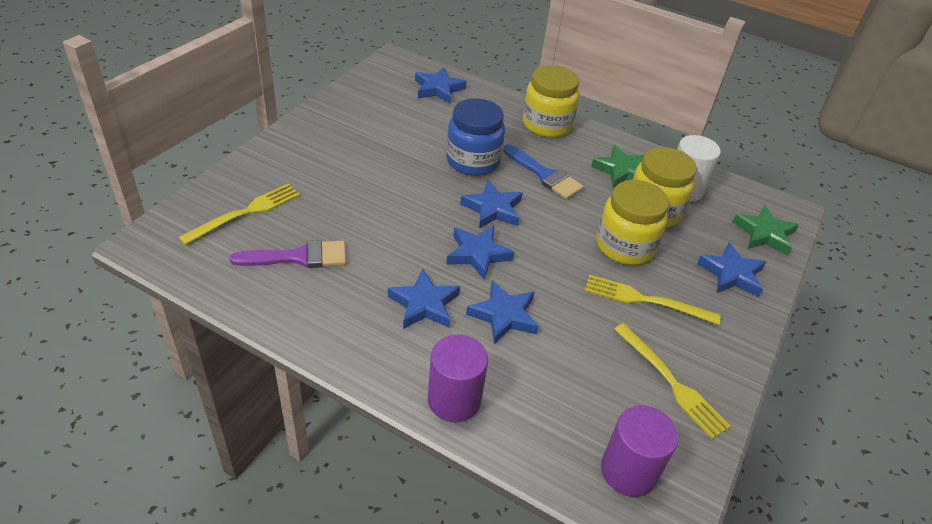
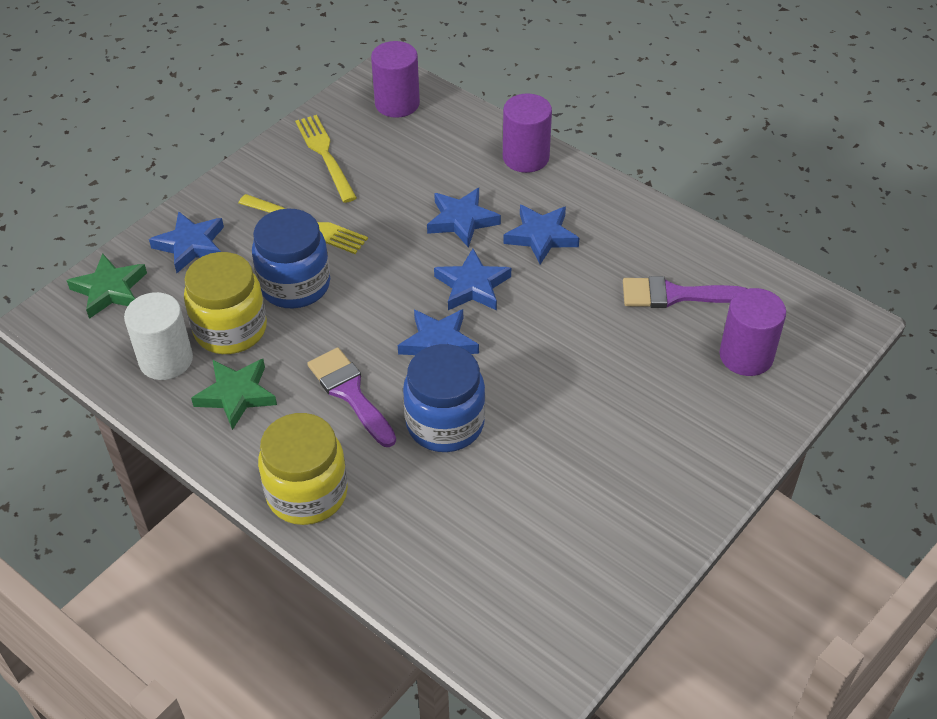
camera: 165 degrees left, 5 degrees up
(246, 212) = (746, 356): yellow fork -> purple cylinder
(438, 89) = (467, 591): blue star -> none
(545, 175) = (350, 393): blue brush -> purple brush
(625, 246) = (295, 285): yellow jar -> blue jar

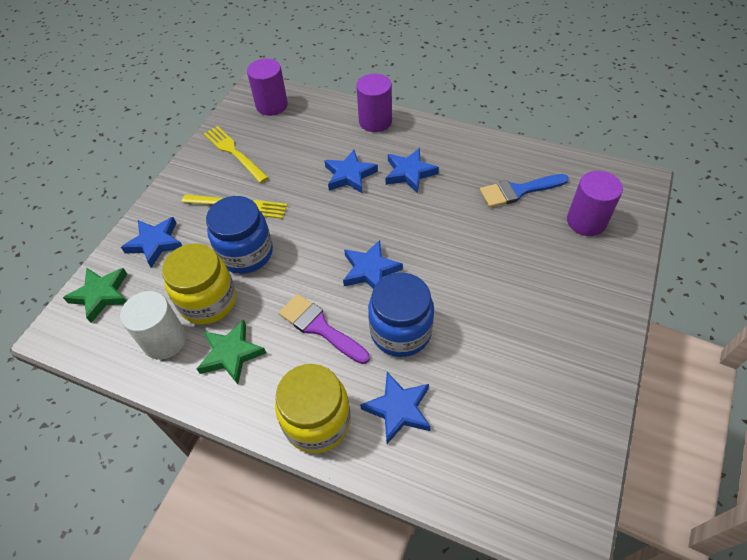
camera: 15 degrees left, 5 degrees up
(472, 286) = (377, 220): blue star -> blue star (398, 409)
(674, 295) = (518, 191): purple brush -> blue brush

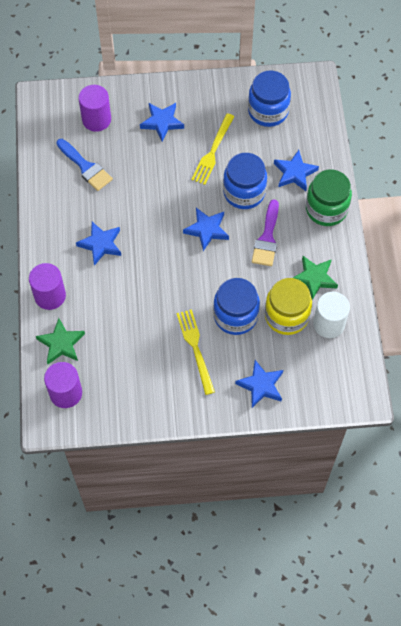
camera: 120 degrees left, 10 degrees up
(101, 295) = (322, 390): green star -> green star (61, 344)
(234, 152) = (140, 388): yellow fork -> yellow fork (213, 151)
(317, 422) = (326, 209): yellow jar -> green jar
(349, 175) = (123, 285): blue star -> blue star (162, 122)
(525, 425) = (268, 111): none -> blue jar

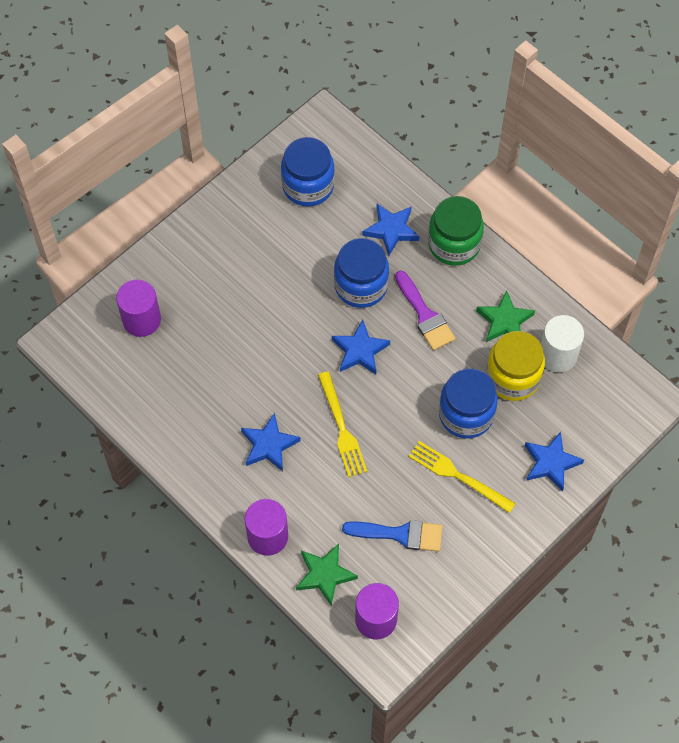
camera: 40 degrees left, 0 degrees up
(86, 167) = (178, 378): blue brush -> blue brush (400, 534)
(162, 122) = (212, 274): blue star -> none
(213, 151) = (292, 267): yellow fork -> yellow fork (342, 428)

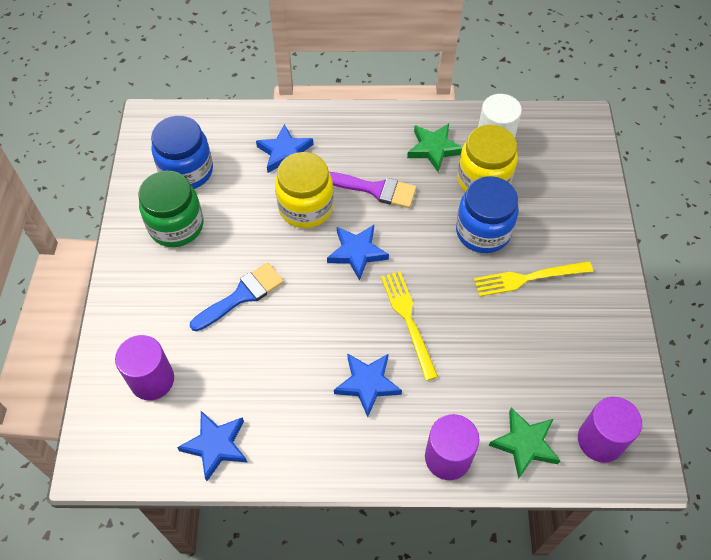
camera: 45 degrees left, 5 degrees down
(342, 428) = (408, 320): yellow fork -> yellow fork turned 135 degrees counterclockwise
(361, 286) = (306, 207): blue jar -> yellow jar
(400, 534) = (540, 358): blue brush -> blue brush (242, 295)
(454, 244) = (341, 127): green jar -> green jar (176, 226)
(551, 463) = (575, 214): blue star -> blue star (216, 445)

